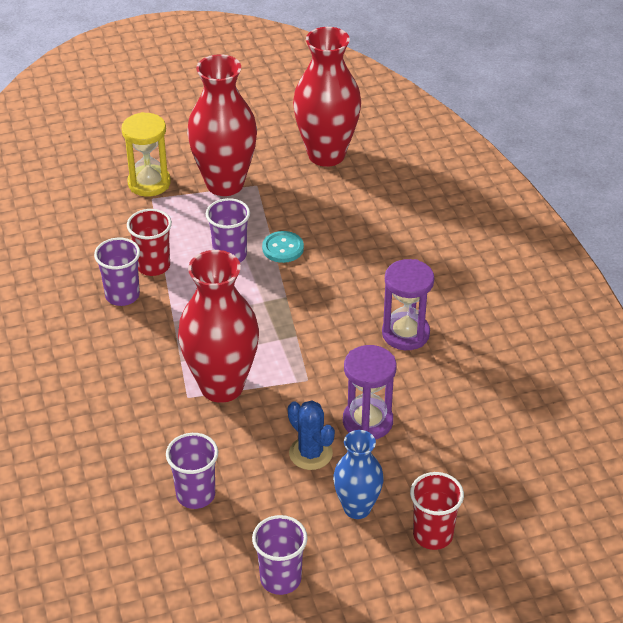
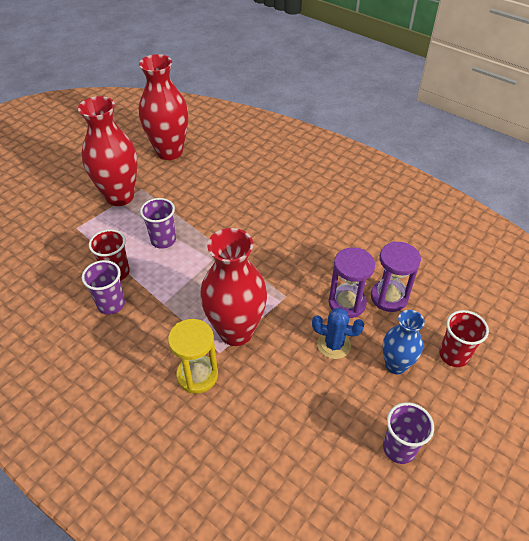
camera: 35 degrees left, 5 degrees up
(149, 183) = (66, 218): yellow hourglass -> yellow hourglass (197, 375)
(195, 495) = (288, 422): purple cup -> none
(283, 248) = (193, 220): turquoise button -> none
(405, 334) = (315, 236): purple hourglass -> purple hourglass (389, 297)

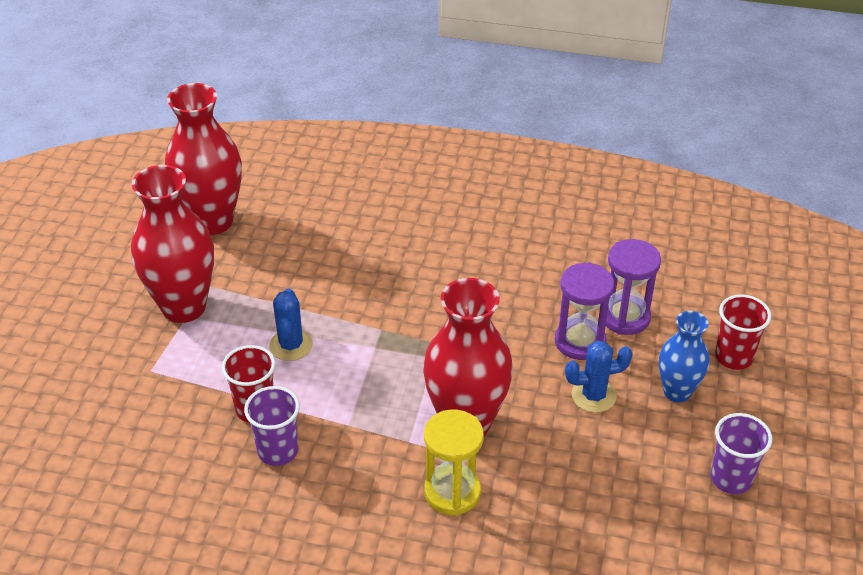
camera: 25 degrees left, 5 degrees down
(163, 240) = (291, 345): purple cup -> blue cactus

